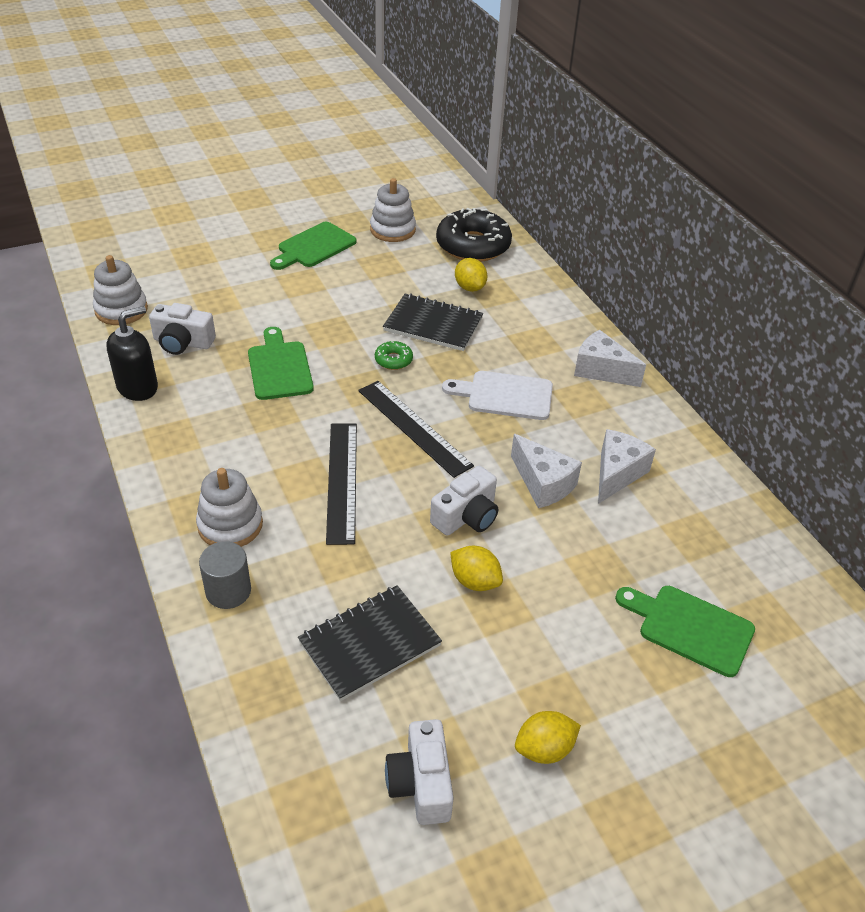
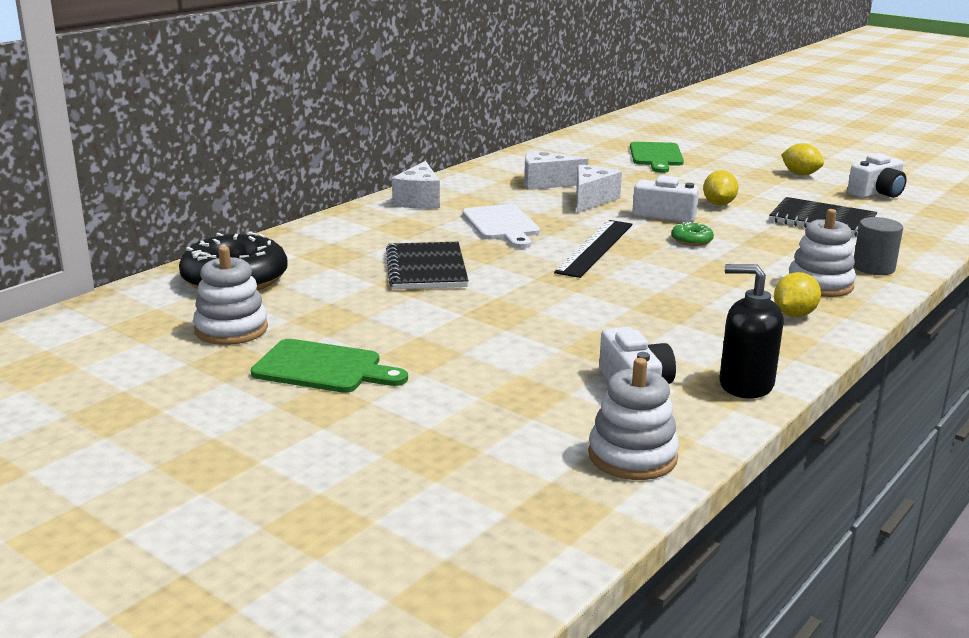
camera: 115 degrees left, 20 degrees down
(279, 367) = (599, 321): green cutting board -> none
(342, 481) = (701, 258): black ruler -> none
(393, 360) = (511, 273): green donut -> green donut (691, 240)
(469, 287) = (334, 265): yellow lemon -> yellow lemon (794, 314)

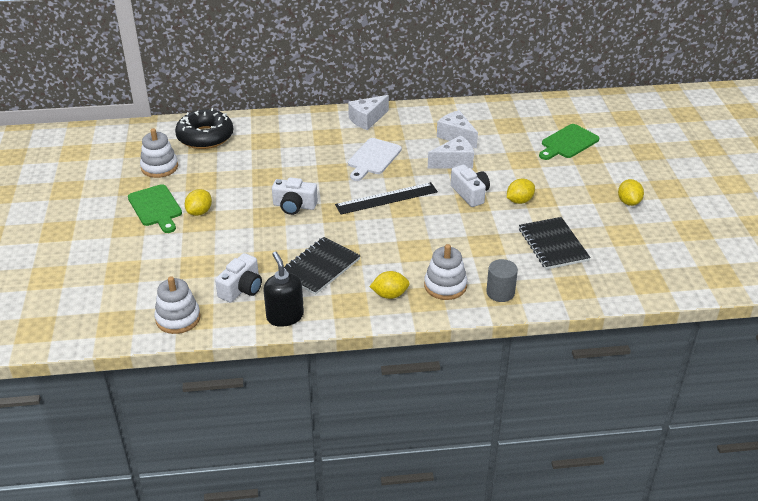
camera: 45 degrees right, 15 degrees up
(400, 346) = (199, 212): none -> yellow lemon
(426, 269) = (287, 171): black notebook -> black notebook (319, 267)
(691, 240) = (445, 219): green donut -> none
(877, 193) = (641, 243): white camera -> white camera (294, 206)

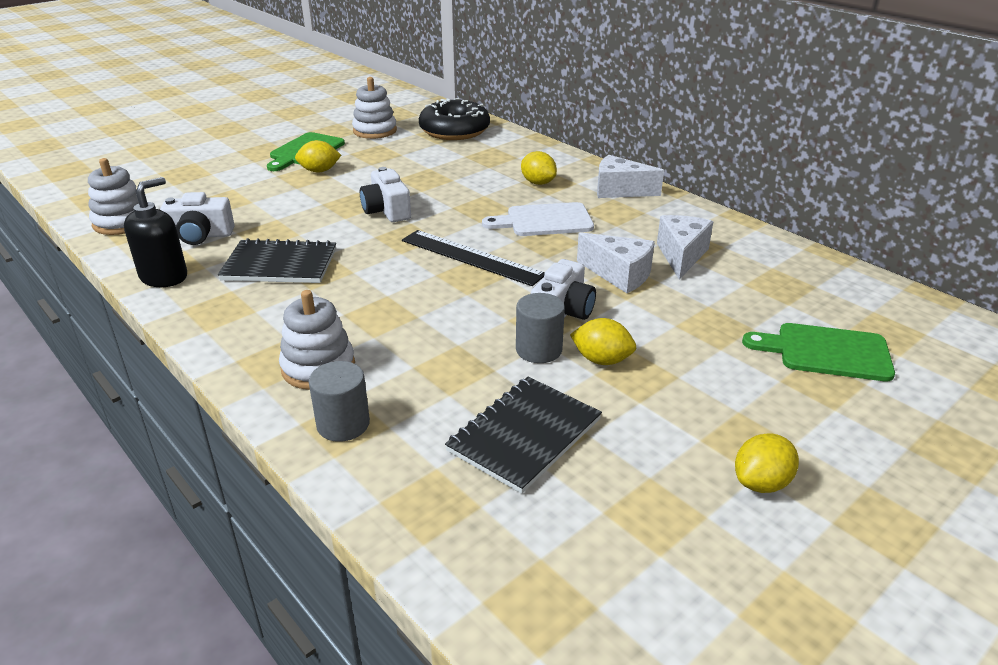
camera: 55 degrees right, 5 degrees down
(390, 295) = (261, 331): yellow lemon -> yellow lemon (538, 183)
(495, 214) = (539, 350): none -> grey cylinder

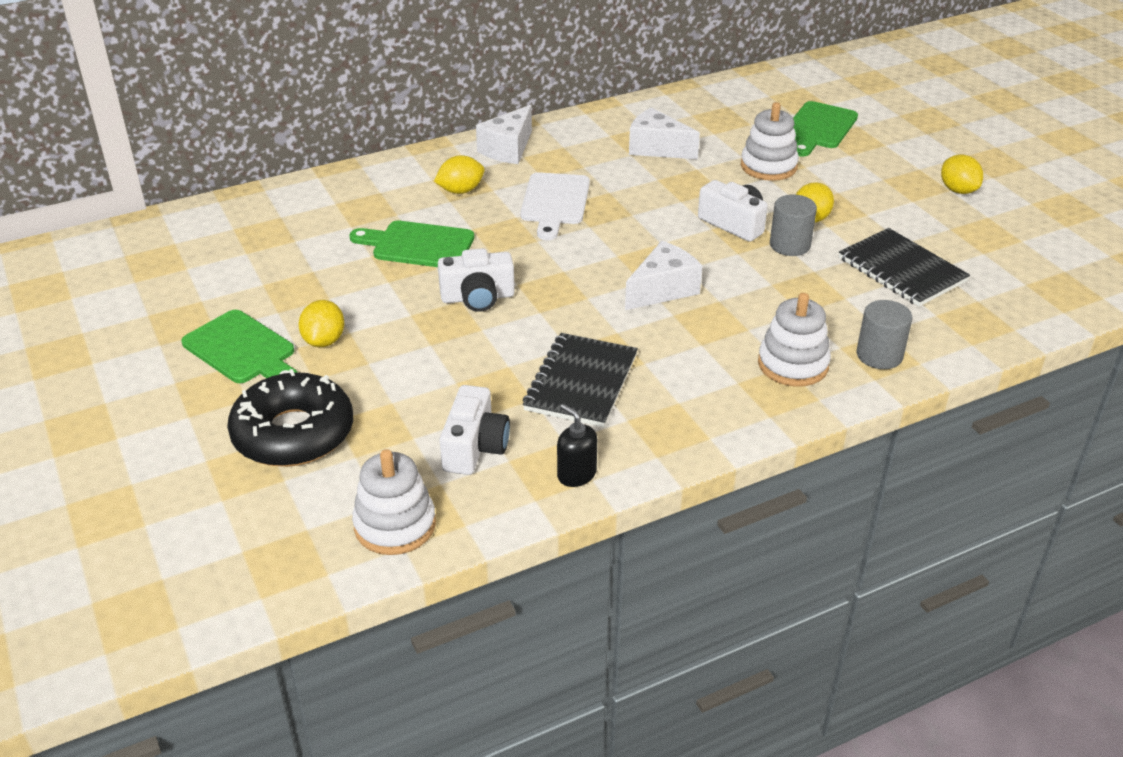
camera: 75 degrees left, 5 degrees up
(164, 277) = (576, 474): black soap dispenser -> black soap dispenser, size x0.64
(375, 131) = (210, 284): white stacking toy -> white stacking toy (768, 166)
(449, 180) = (418, 245): none -> green cutting board
(454, 130) = (261, 222): black donut -> black donut (293, 433)
(471, 257) = (615, 256): black ruler -> none
(619, 275) = (679, 184): white cheese -> white cheese (663, 290)

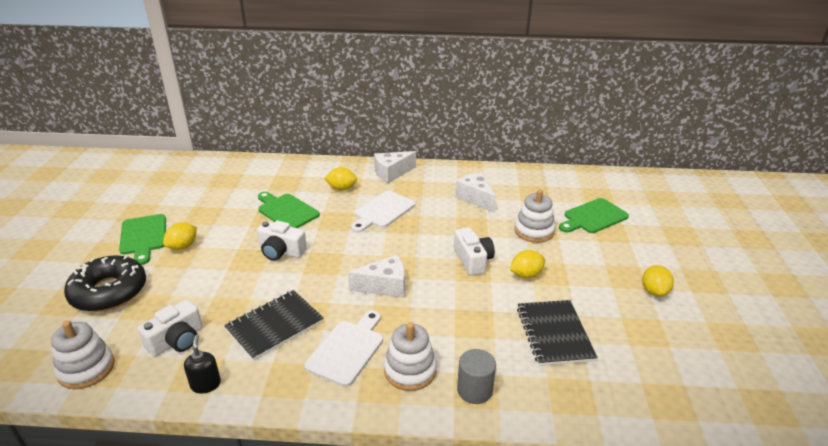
camera: 30 degrees right, 5 degrees down
(700, 372) = (347, 349): none -> white cutting board
(790, 245) = (494, 287): grey cylinder -> none

